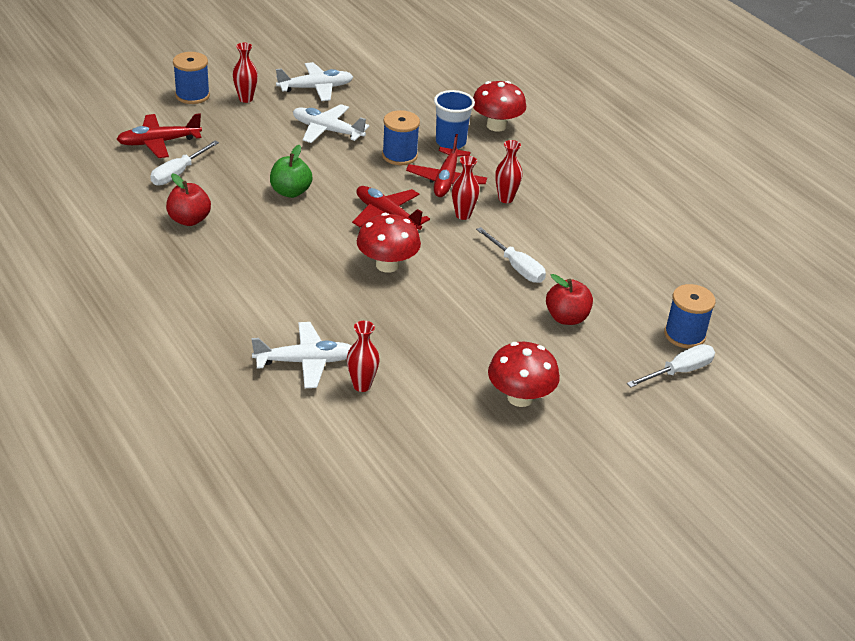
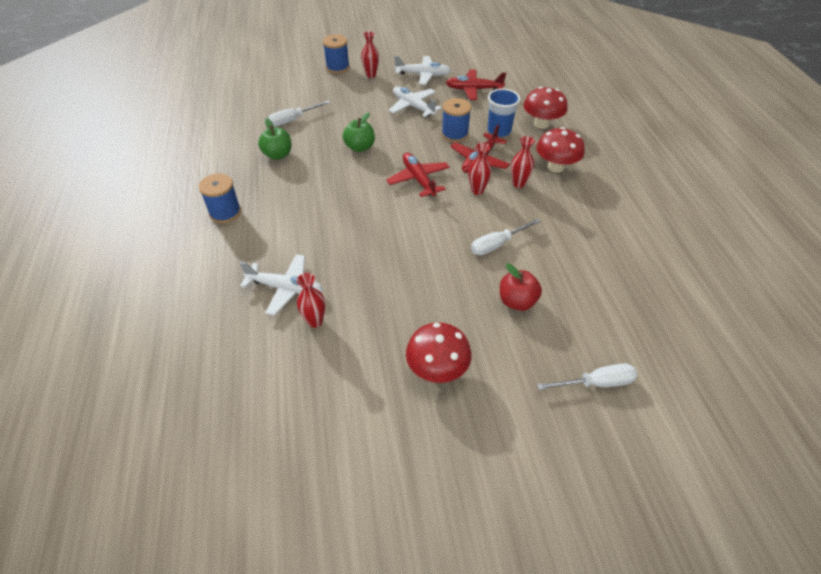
camera: 25 degrees right, 10 degrees up
(158, 142) = (294, 96): red plane -> red plane (473, 89)
(189, 220) = (278, 155): red apple -> green apple
(387, 265) = (395, 220): red mushroom -> red mushroom (555, 167)
(516, 267) = (497, 244): white screwdriver -> white screwdriver turned 75 degrees clockwise
(684, 335) = (618, 346): blue spool -> blue spool (225, 212)

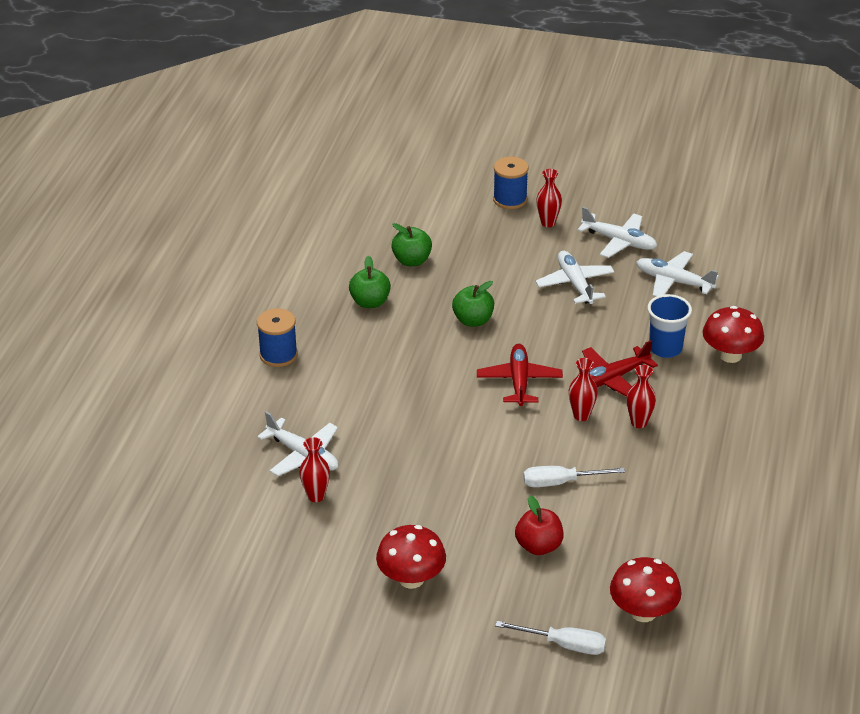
camera: 25 degrees right, 10 degrees down
(293, 120) = (412, 261): white screwdriver -> green apple
(454, 134) = (603, 337): blue spool -> none
(473, 89) = (673, 281): red plane -> white plane
(555, 167) = (703, 416): red mushroom -> red mushroom (643, 612)

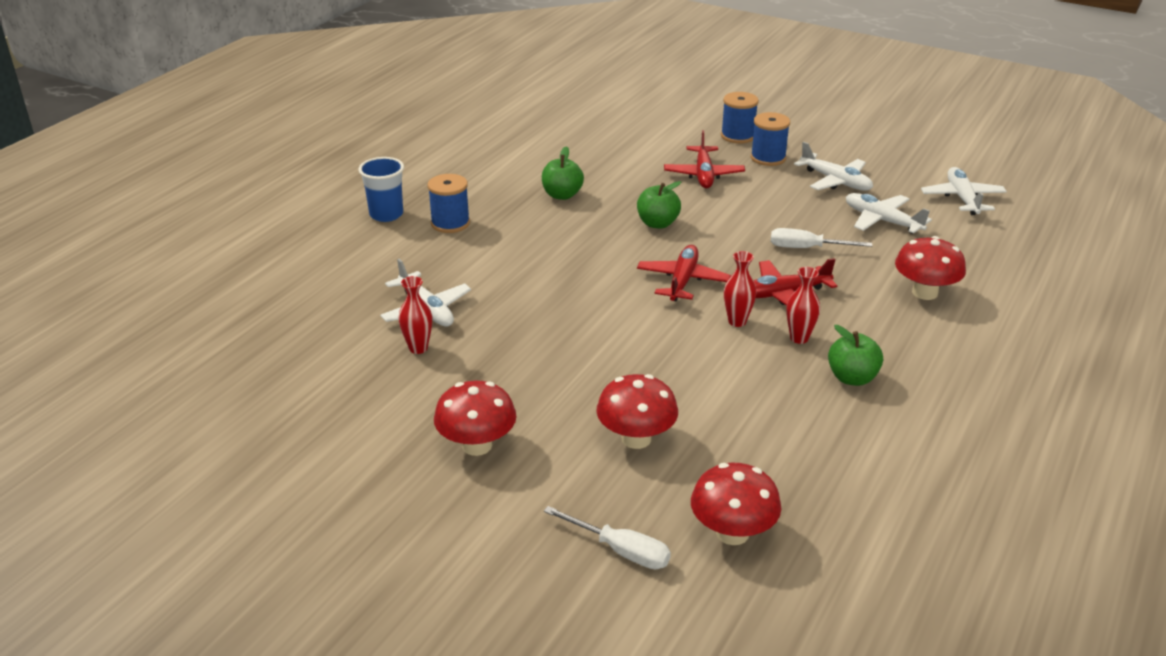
camera: 15 degrees right, 5 degrees down
(412, 261) = (619, 169): green apple -> green apple (852, 378)
(494, 254) = (703, 175): none -> red plane
(538, 546) = (636, 439): red apple -> red mushroom
(548, 223) = (768, 158): red vase -> blue spool
(560, 482) = (688, 380): white screwdriver -> white screwdriver (806, 248)
(575, 284) = (776, 208): white plane -> white plane (962, 198)
(665, 348) = (853, 276): blue cup -> blue cup (386, 214)

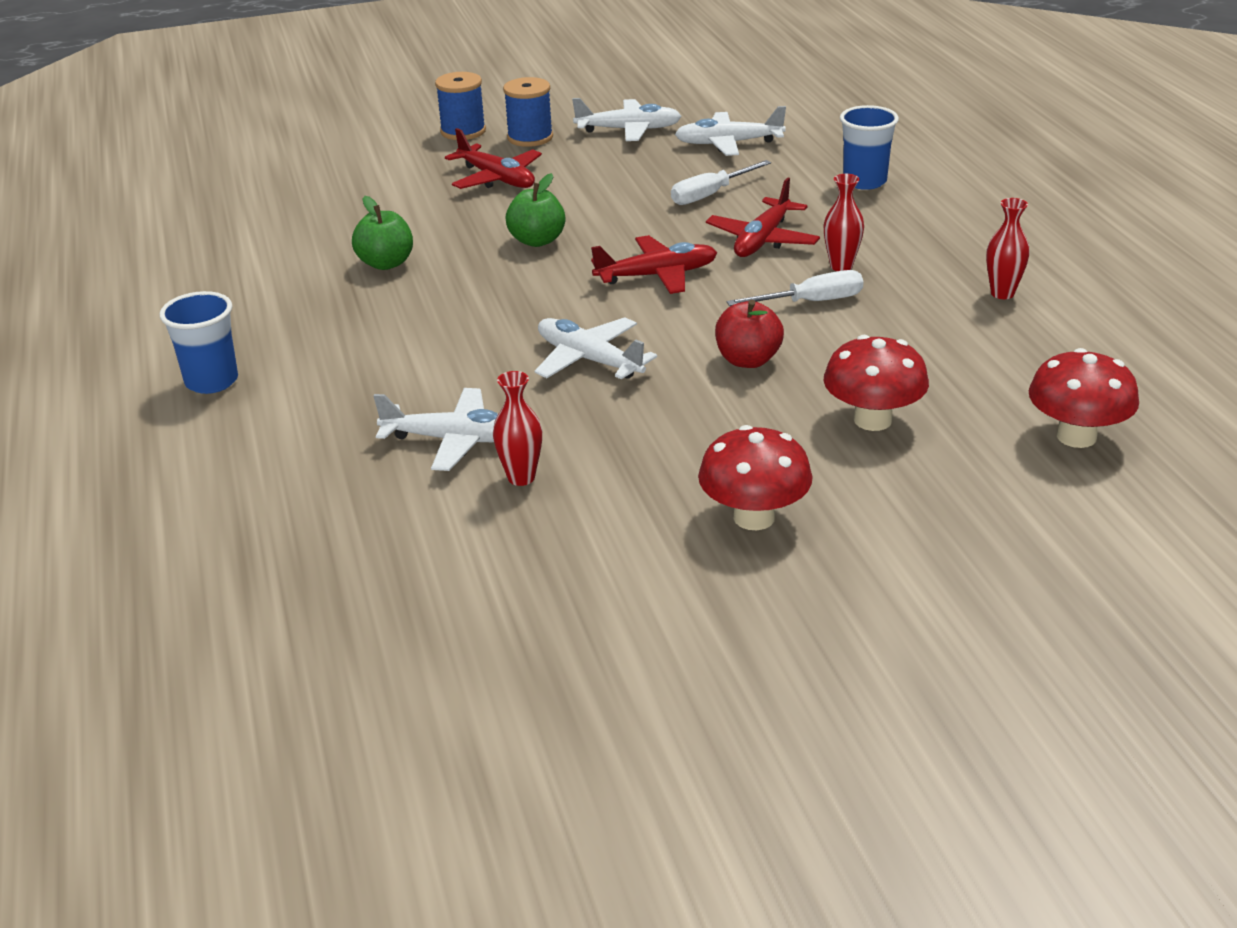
camera: 45 degrees left, 0 degrees up
(450, 223) = (311, 350): blue spool -> none
(620, 550) = (1030, 508): white screwdriver -> white screwdriver (811, 302)
(637, 360) = (748, 360): none -> red apple
(682, 281) = (657, 275): red plane -> red plane turned 105 degrees clockwise
(737, 321) = (768, 282): red vase -> red vase (1002, 293)
(852, 378) = (936, 273): green apple -> none
(924, 292) = (864, 181): red mushroom -> blue cup
(962, 198) = (756, 97): white plane -> white plane (589, 360)

